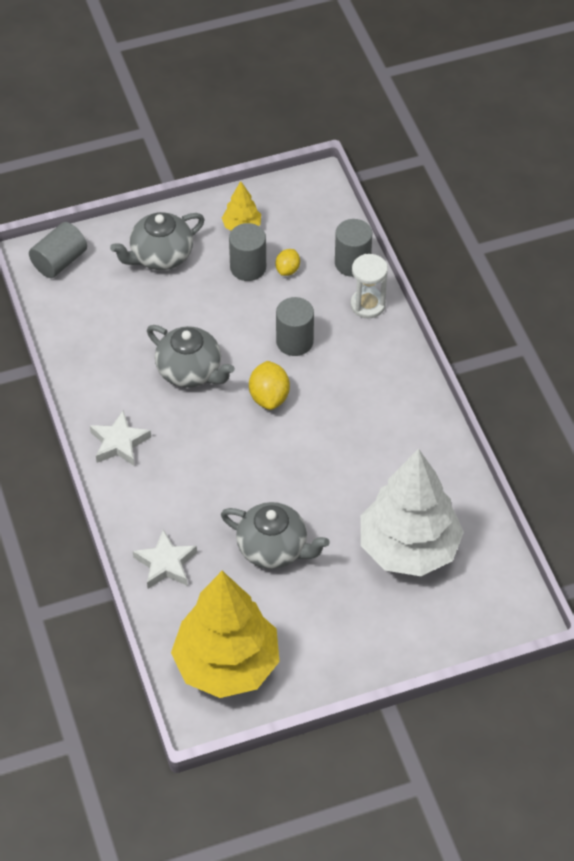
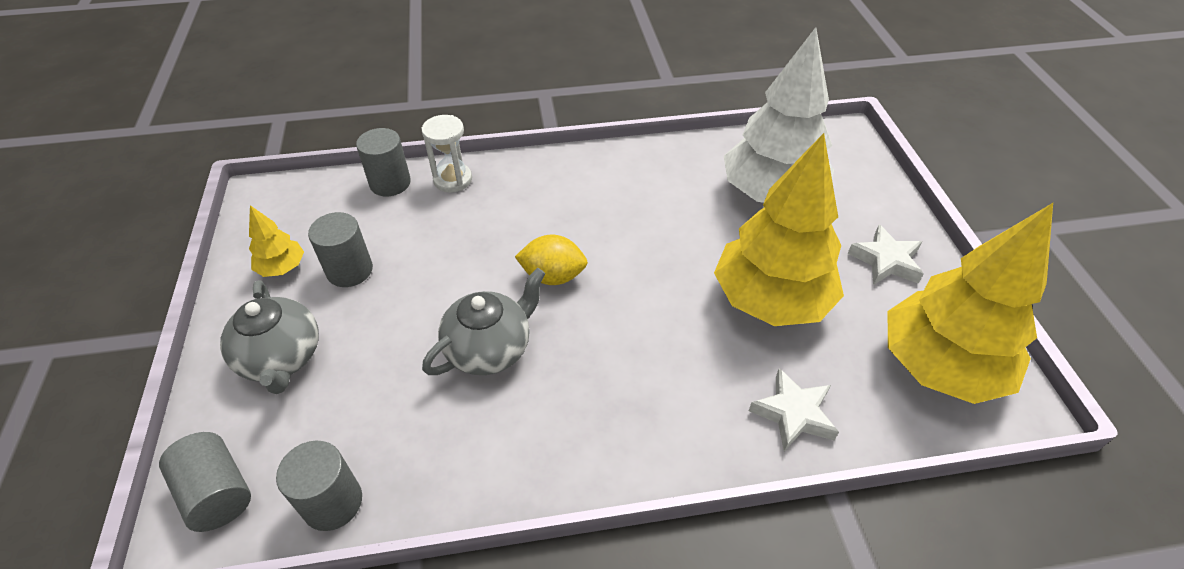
camera: 80 degrees left, 5 degrees down
(119, 443) = (587, 447): white star -> white star (886, 261)
(273, 549) = (771, 300): grey teapot -> yellow tree
(287, 270) = (372, 235): yellow lemon -> none
(294, 341) = (479, 243): grey cylinder -> grey cylinder (332, 502)

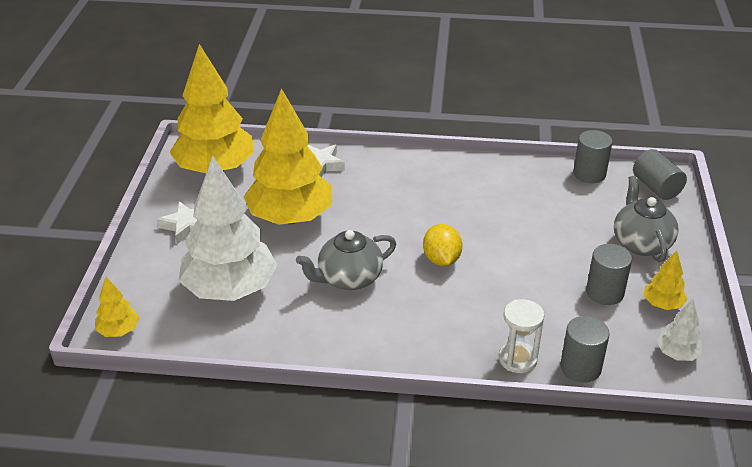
camera: 165 degrees left, 10 degrees down
(285, 213) = (677, 354): none -> white tree
(490, 348) = (495, 224): grey teapot -> grey teapot (348, 278)
(553, 276) = (441, 259): yellow lemon -> yellow lemon turned 60 degrees clockwise
(839, 138) = (119, 331): none -> yellow tree

